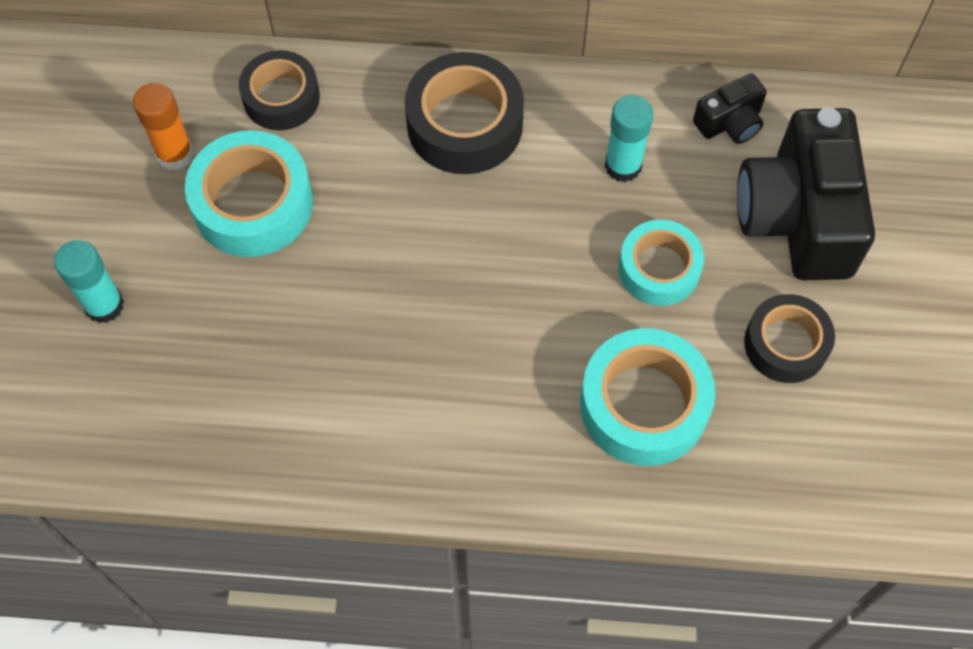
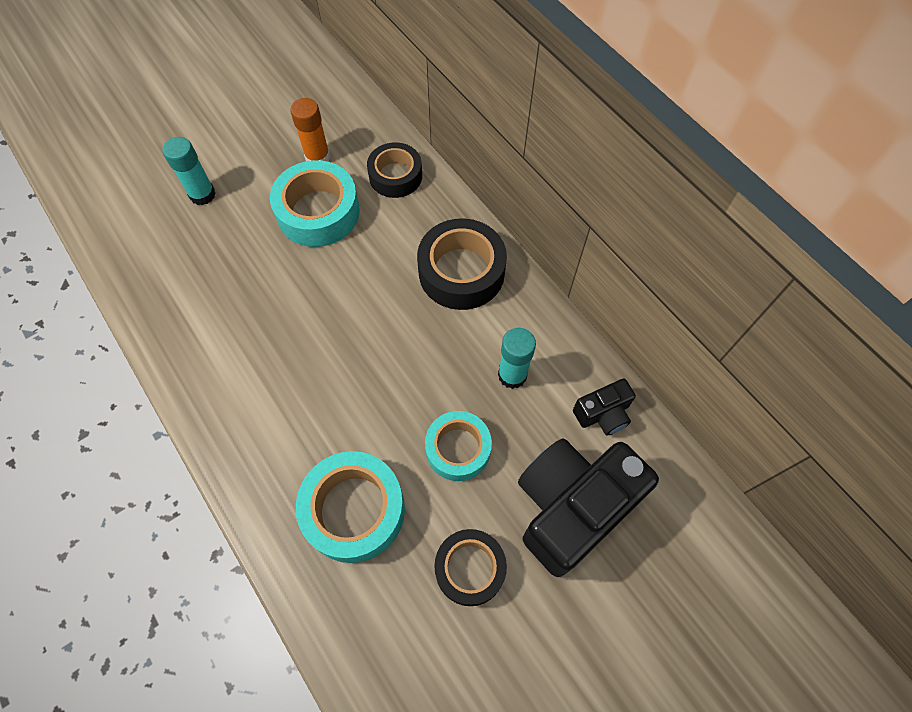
camera: 50 degrees right, 0 degrees up
(730, 122) = (603, 414): black camera -> black camera turned 45 degrees counterclockwise

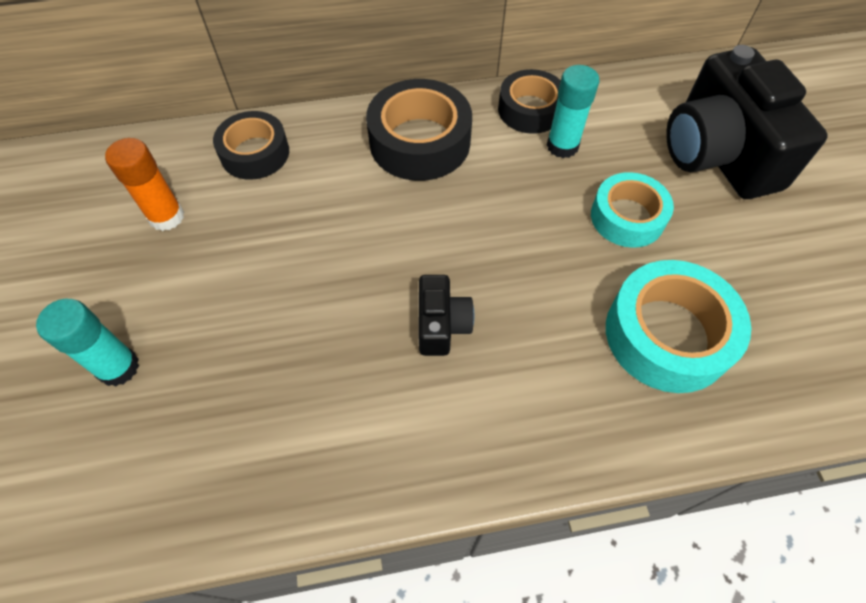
camera: 65 degrees left, 5 degrees down
(318, 212) = (249, 242): turquoise tape -> none
(470, 569) = (761, 253): black tape -> black tape (530, 110)
(603, 414) = (631, 99): black camera -> black camera (441, 325)

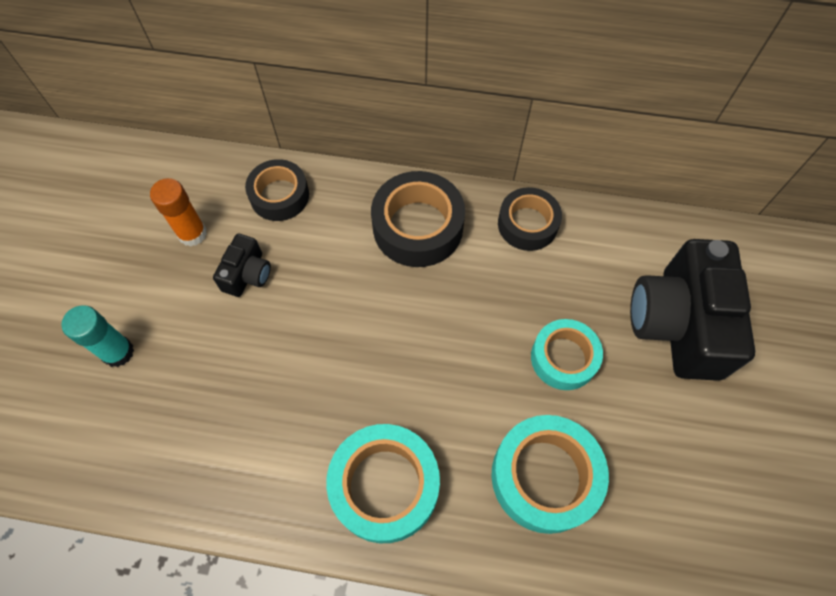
camera: 20 degrees right, 5 degrees up
(441, 325) = (366, 402): black camera -> black camera (247, 274)
(502, 404) = (385, 486): none -> turquoise tape
(562, 146) = (539, 270): turquoise glue stick -> none

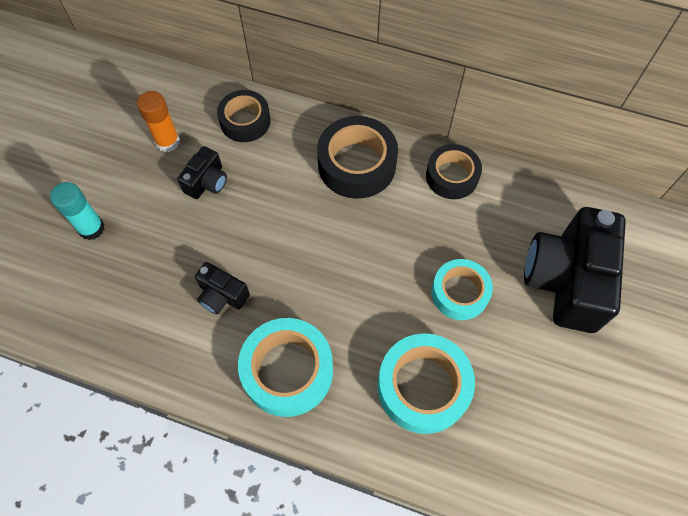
camera: 10 degrees right, 0 degrees up
(290, 407) = (222, 295): none -> black camera

